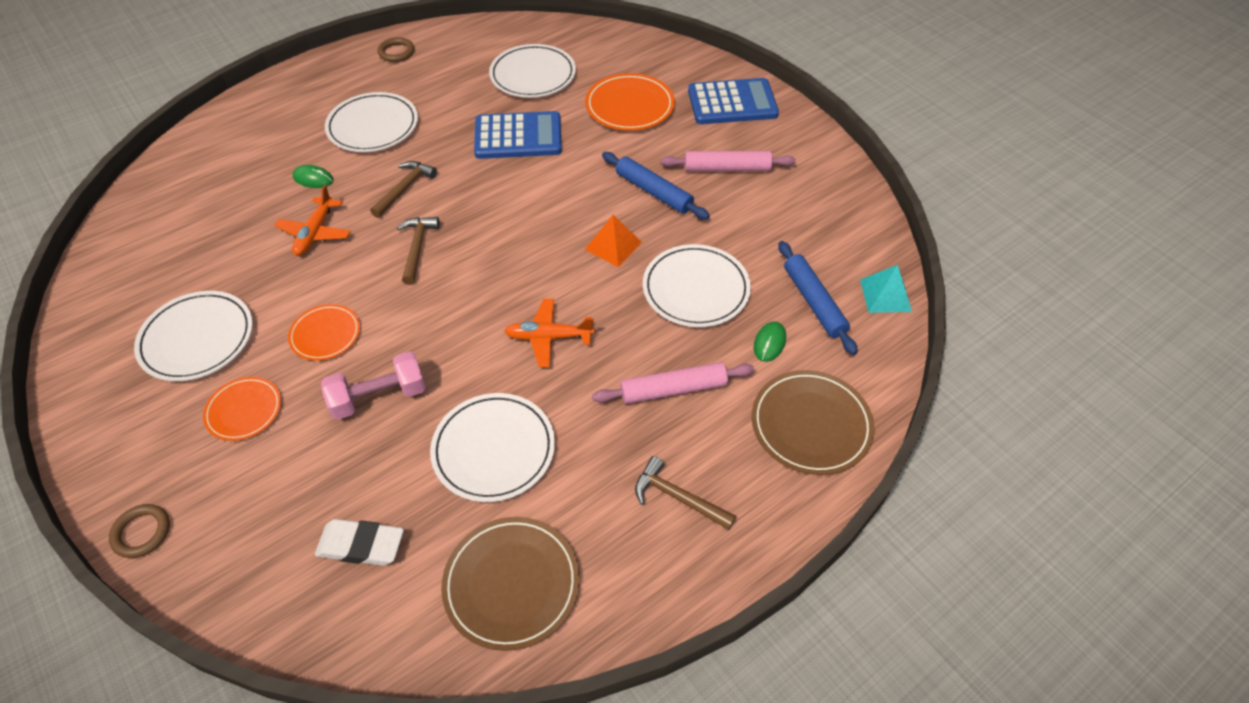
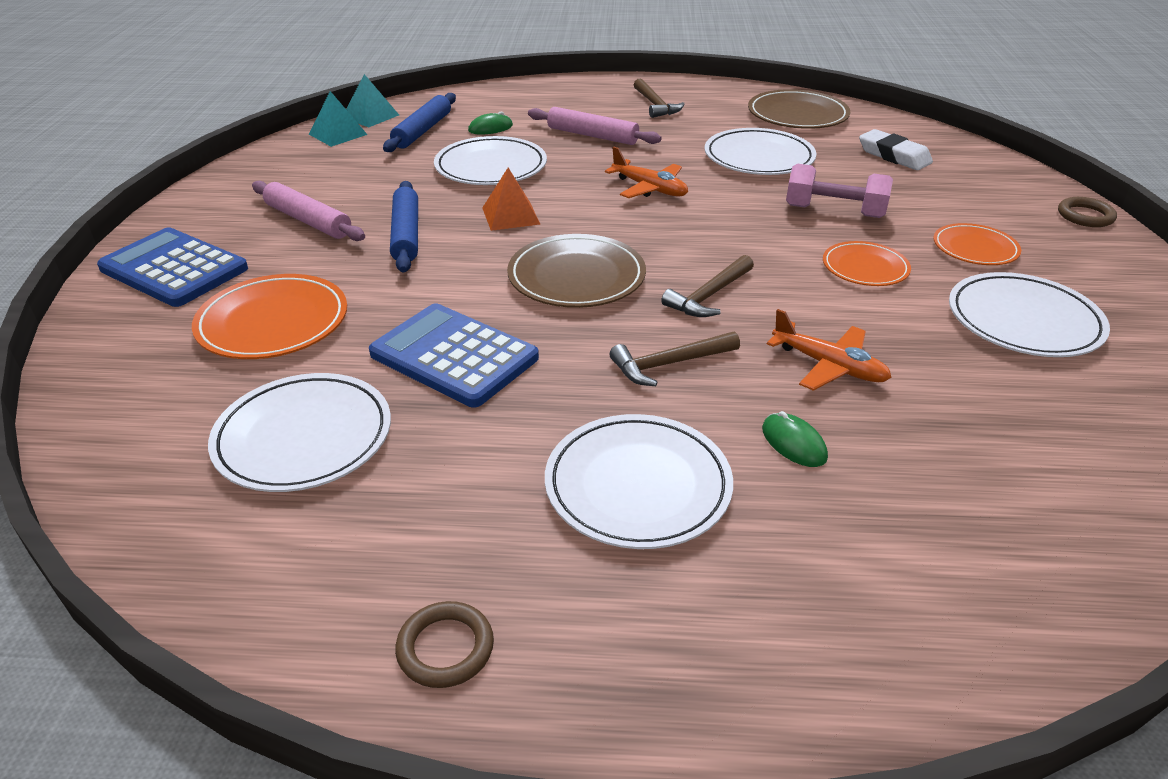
camera: 140 degrees left, 15 degrees down
(315, 233) = (829, 366): orange plane -> orange plane turned 75 degrees clockwise
(810, 425) = (530, 97): brown plate -> brown plate (576, 277)
(864, 256) = (338, 134): none -> turquoise pyramid

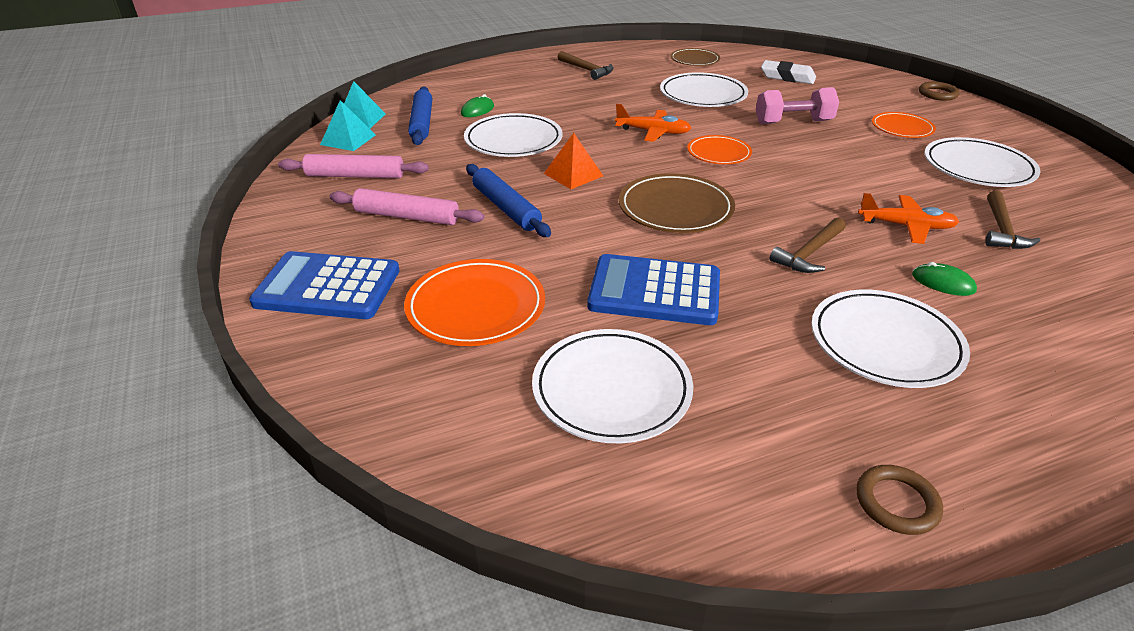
camera: 25 degrees left, 0 degrees up
(592, 135) = (566, 101): pink rolling pin -> pink rolling pin (355, 176)
(709, 295) = (780, 199): brown hammer -> brown hammer (1002, 229)
(797, 115) = (694, 60): brown plate -> brown plate, size x0.63
(865, 268) = (854, 156): orange plate -> orange plate (718, 153)

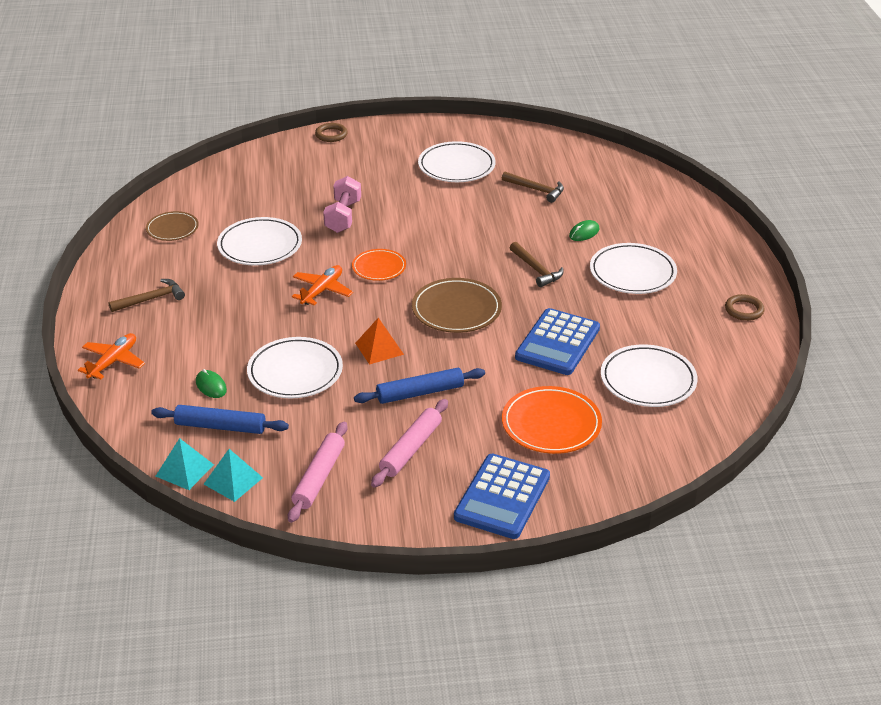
camera: 75 degrees left, 0 degrees up
(787, 77) = (250, 191): white eraser -> none
(902, 128) = (381, 172): orange plate -> none
(906, 226) = (519, 222): orange plane -> orange plane (113, 361)

